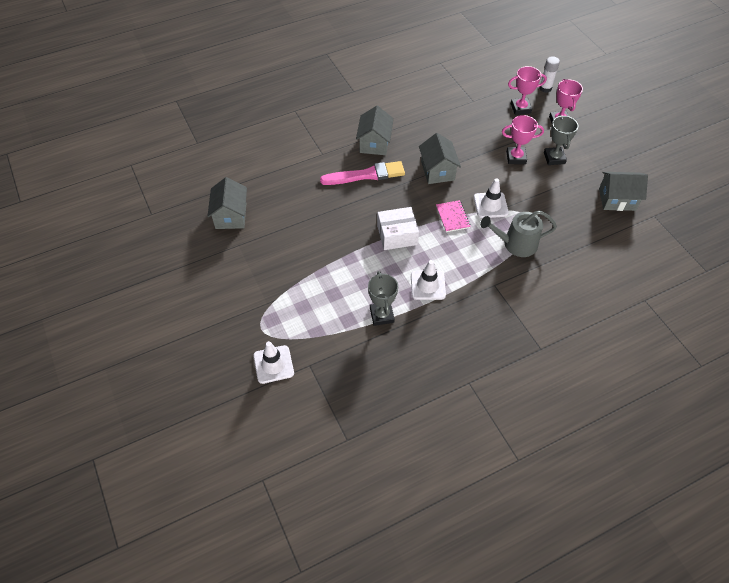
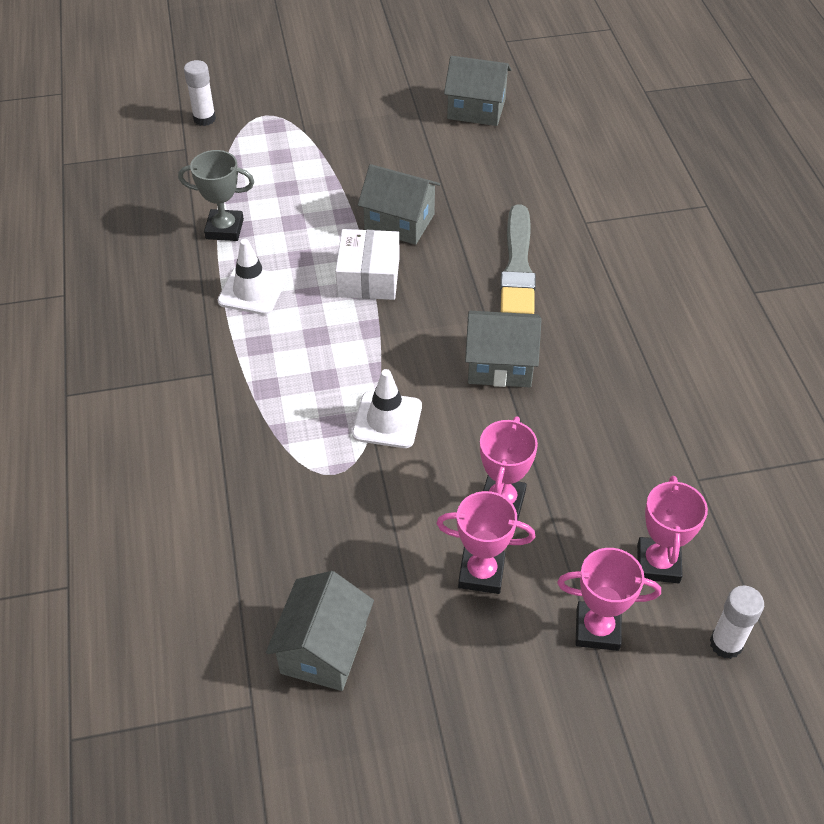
camera: 105 degrees right, 5 degrees down
(273, 364) = (204, 119): white traffic cone -> white glue stick
(366, 175) = (518, 266): pink brush -> grey brush
(374, 143) = (596, 293): grey house -> grey house (399, 222)
(452, 217) = (379, 357): pink notebook -> none
(516, 244) = (282, 429): grey watering can -> none
(554, 158) = (481, 573): grey trophy -> pink trophy

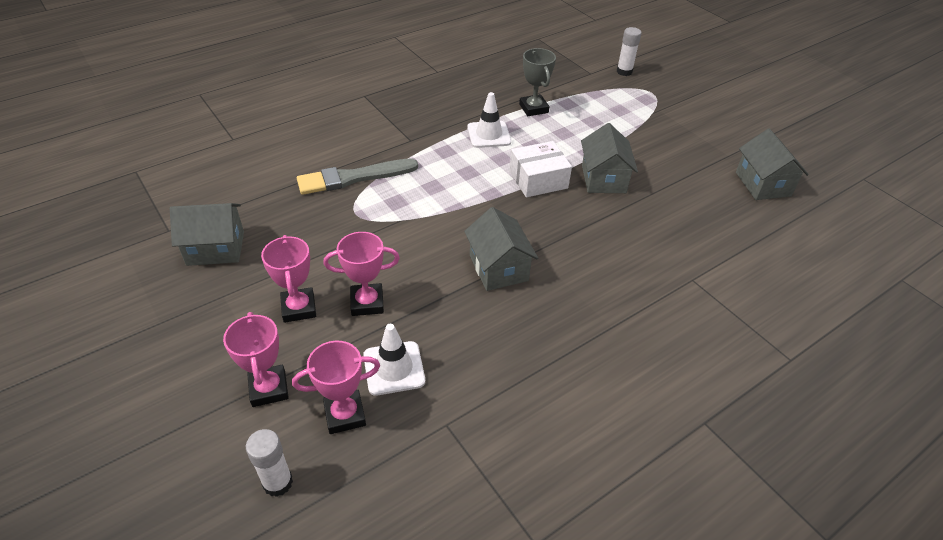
camera: 65 degrees right, 5 degrees down
(387, 420) = (413, 224): white traffic cone -> white traffic cone (394, 368)
(518, 266) = (608, 251): grey brush -> grey brush (353, 178)

